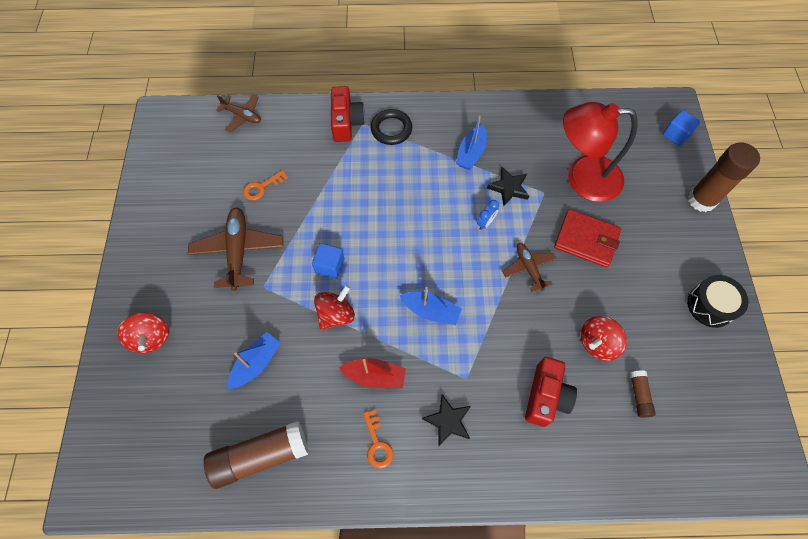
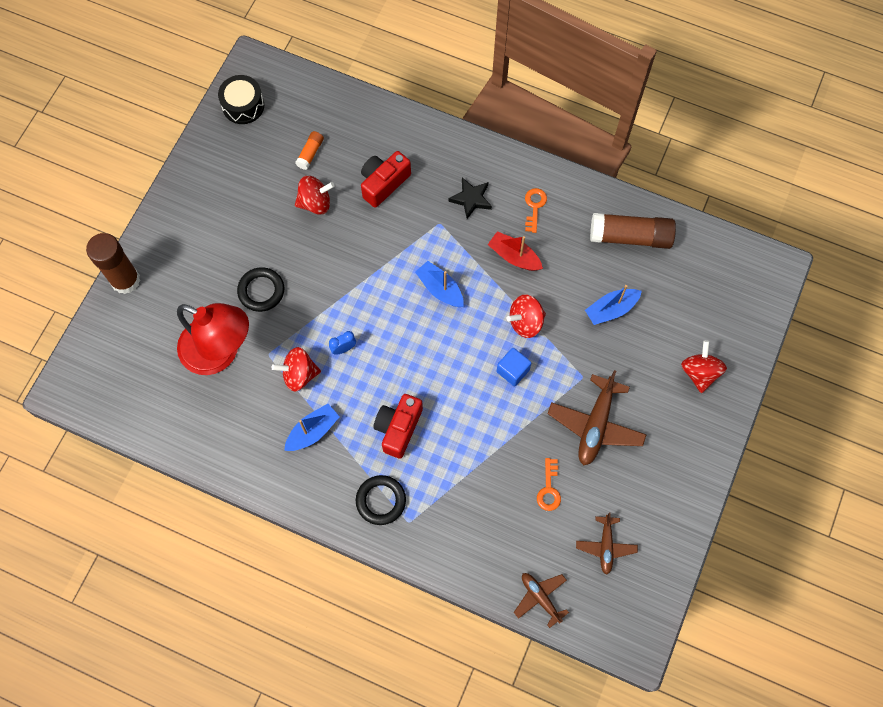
camera: 155 degrees left, 5 degrees up
(262, 187) = (549, 489): orange key -> orange key turned 105 degrees clockwise
(346, 122) = (426, 533): red camera -> red camera (398, 428)
(508, 188) = (299, 374): black star -> red spinning top
(528, 268) = (331, 288): brown plane -> brown plane (605, 546)
(586, 240) = (261, 291): red wallet -> black ring
(639, 395) = (310, 153): brown glue stick -> orange glue stick
(676, 135) = (90, 357): blue cube -> none
(710, 305) = (199, 190): black drum -> black drum (243, 105)

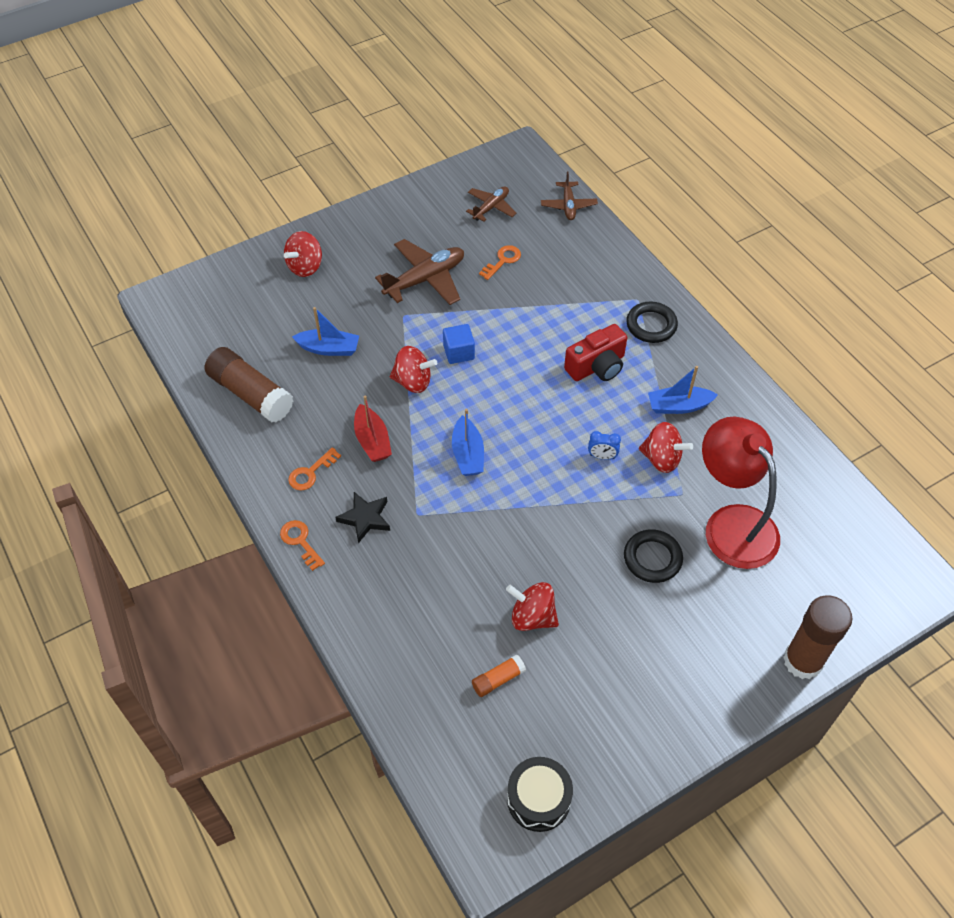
camera: 145 degrees left, 15 degrees down
(383, 183) = (442, 591): red camera -> none
(498, 159) = (300, 541): none -> orange key

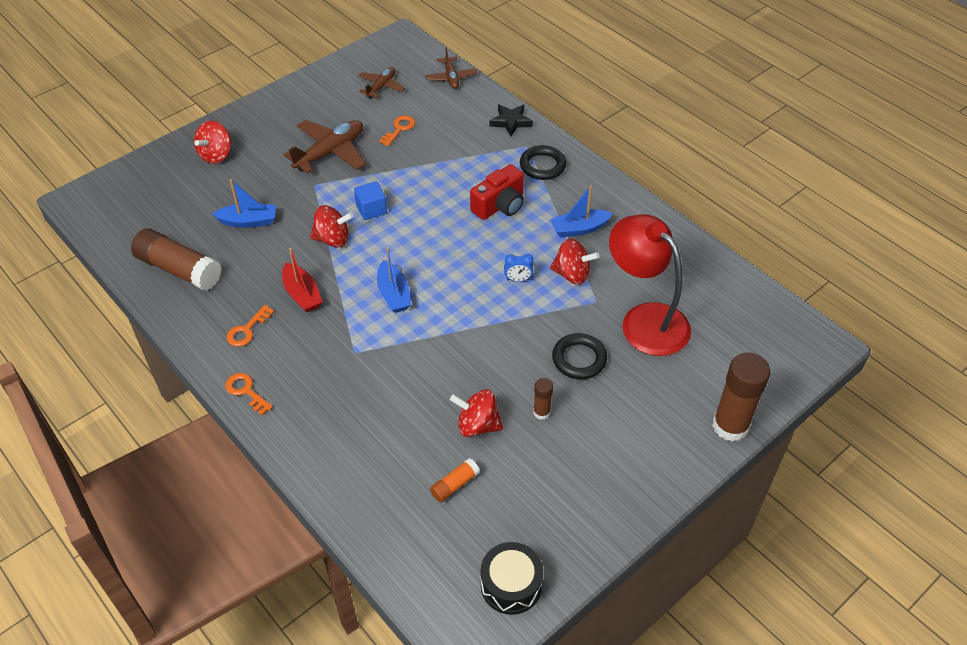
camera: 10 degrees left, 5 degrees down
(365, 518) = (305, 362): black star -> black star (511, 122)
(602, 613) = (541, 412): none -> brown glue stick

